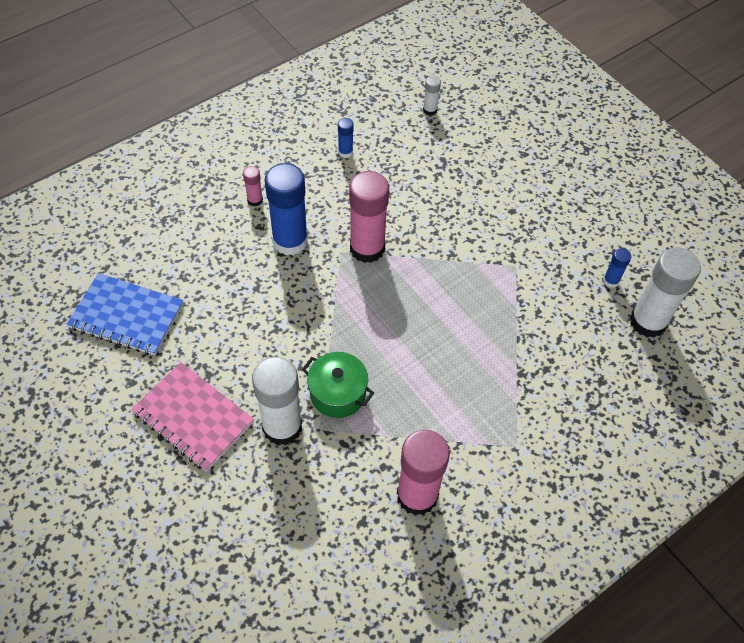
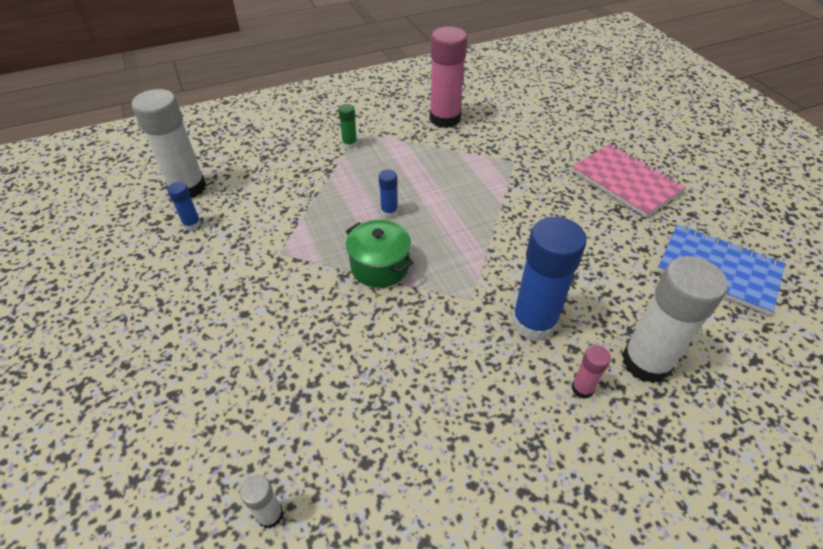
camera: 165 degrees left, 10 degrees down
(282, 427) = (546, 166): white glue stick -> white glue stick (646, 362)
(338, 393) = (495, 180): green pot -> green pot (380, 266)
(345, 152) = (438, 449): blue glue stick -> blue glue stick (389, 212)
(367, 248) = (439, 298): pink glue stick -> none
(517, 421) = (349, 144): none -> green glue stick

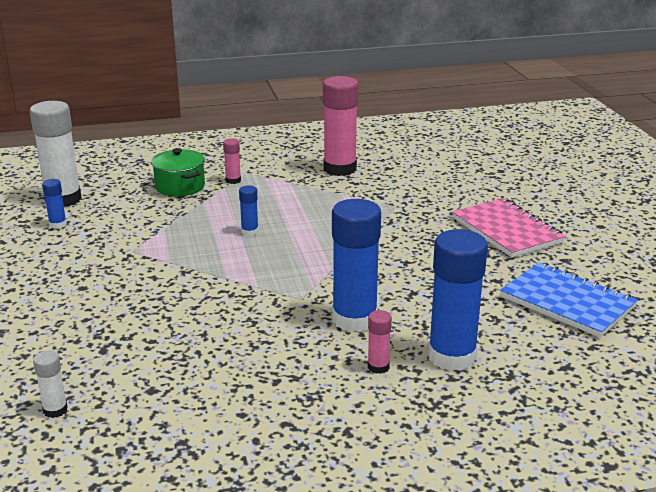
camera: 10 degrees right, 20 degrees down
(349, 144) = (233, 180): green glue stick -> pink glue stick
(380, 266) = (223, 268): green pot -> green pot (180, 187)
(646, 362) = (452, 356): white glue stick -> blue glue stick

